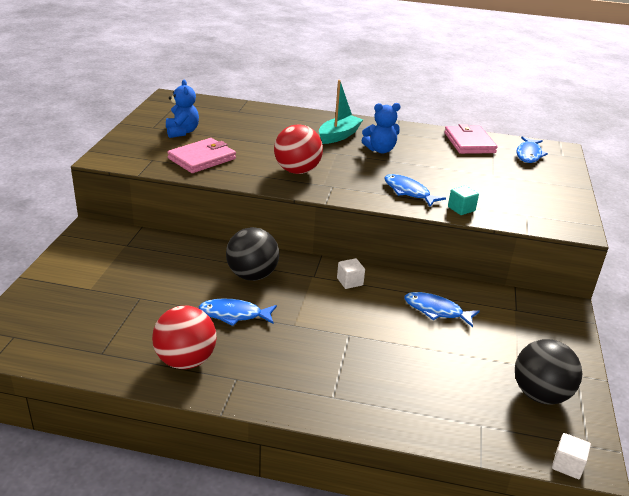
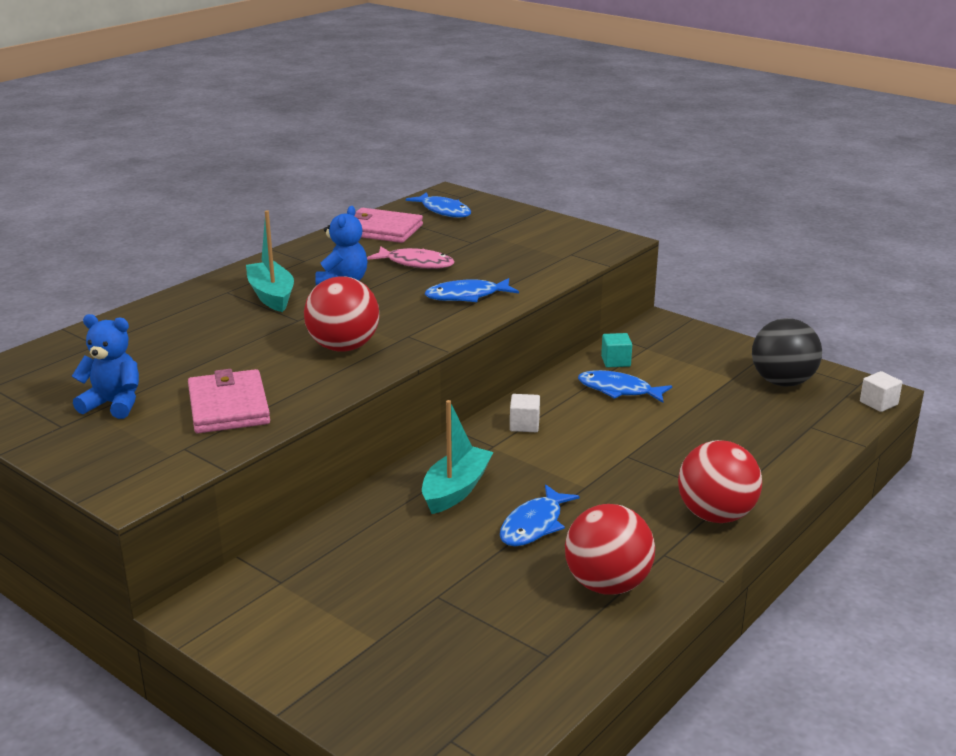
camera: 60 degrees left, 5 degrees down
(252, 275) = (456, 490): black ball -> turquoise boat
(302, 394) = (715, 515): none -> red ball
(435, 165) = (416, 263): none -> pink fish
(436, 310) = (619, 390): blue fish -> blue fish turned 60 degrees clockwise
(461, 209) = (531, 280): turquoise cube -> turquoise cube (615, 361)

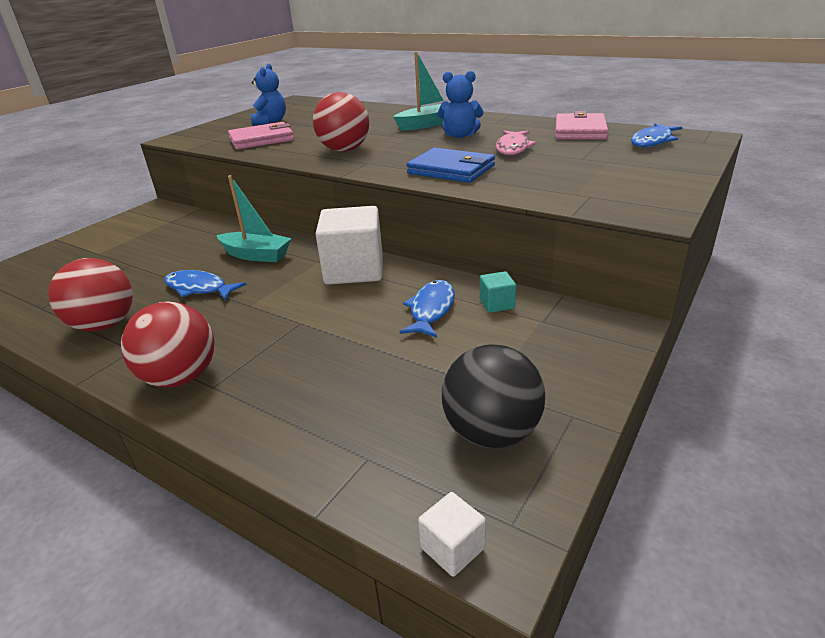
camera: 85 degrees right, 5 degrees up
(467, 296) = (451, 170): blue fish -> blue wallet
(524, 425) = (354, 270): white cube -> white cube, size x2.26

